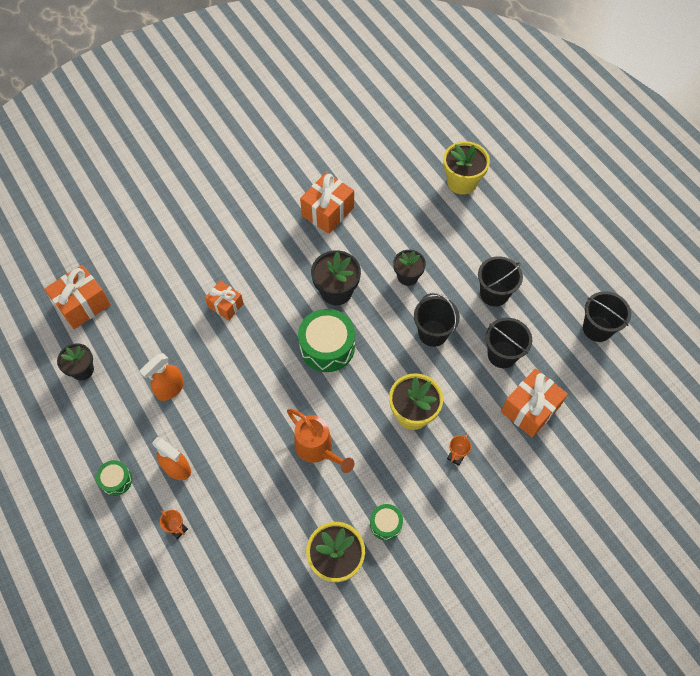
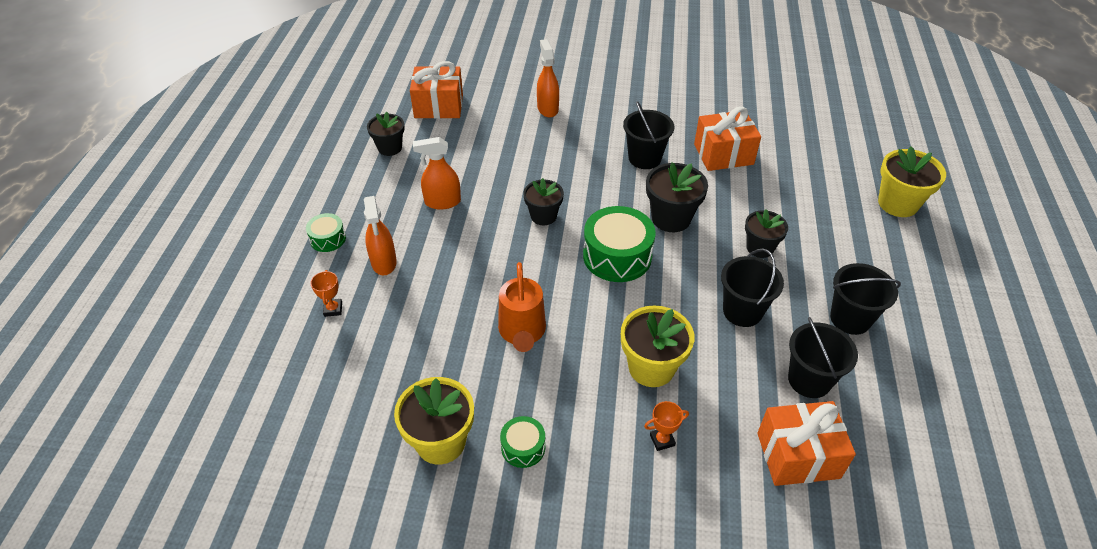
camera: 40 degrees right, 15 degrees down
(170, 251) = (547, 108): none -> orange spray bottle
(225, 305) = (554, 171): orange gift -> none
(252, 349) = (543, 216): none -> black flower pot
(597, 328) = (964, 432): black bucket -> black bucket (644, 158)

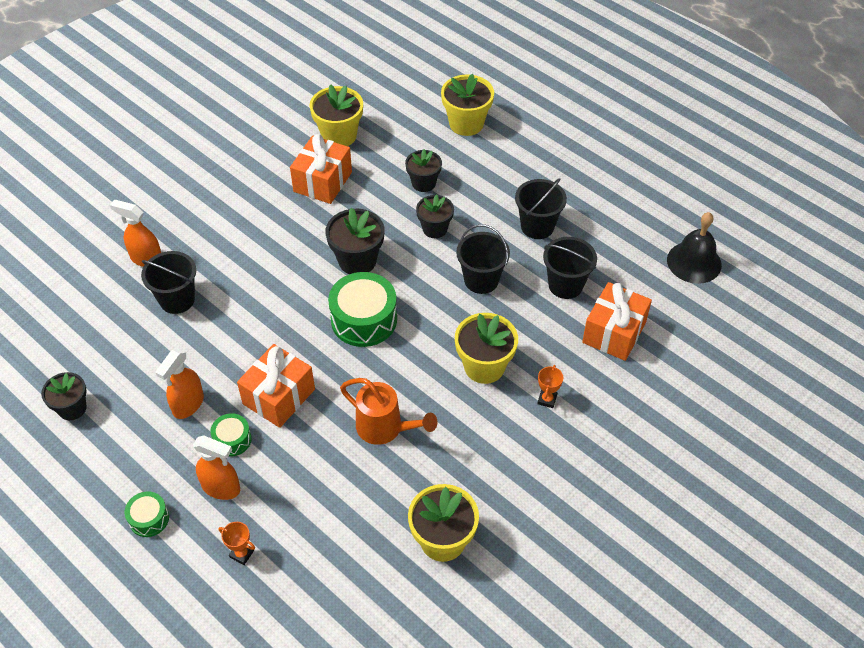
camera: 55 degrees left, 5 degrees up
(438, 106) = (52, 338): orange gift -> orange gift (279, 396)
(523, 447) = (489, 488): green drum -> green drum (232, 440)
(543, 216) = (275, 341): black flower pot -> black flower pot (423, 183)
(644, 158) = (277, 233): black bucket -> black bucket (177, 299)
(780, 137) = (339, 135): none -> yellow flower pot
(971, 483) = (694, 262): none -> black bell

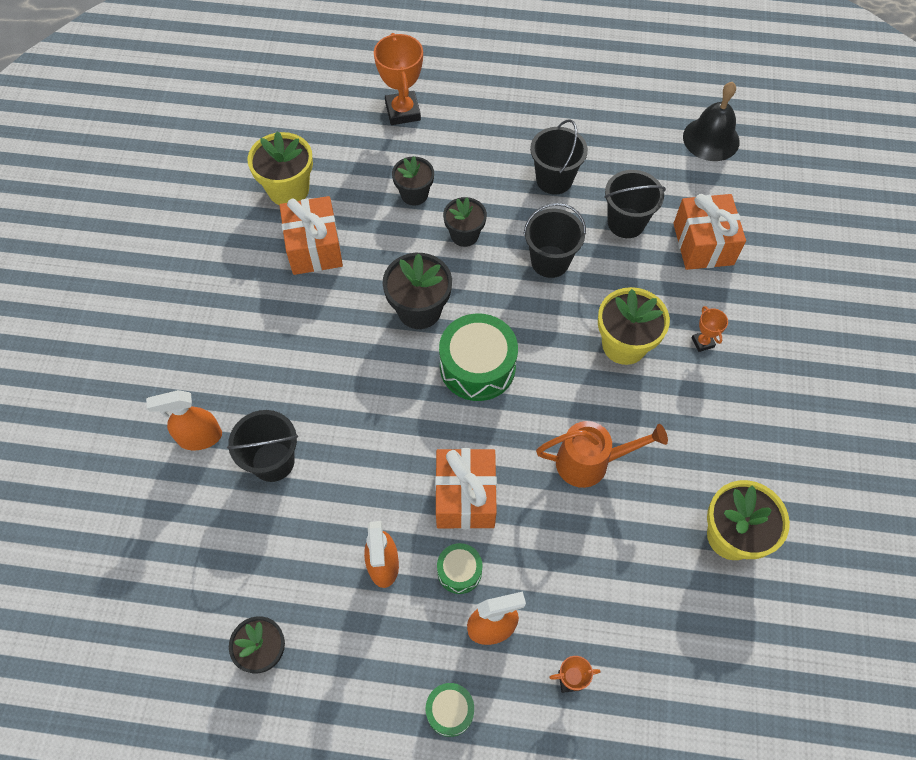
camera: 35 degrees left, 10 degrees up
(466, 123) = (403, 111): yellow flower pot -> orange trophy

